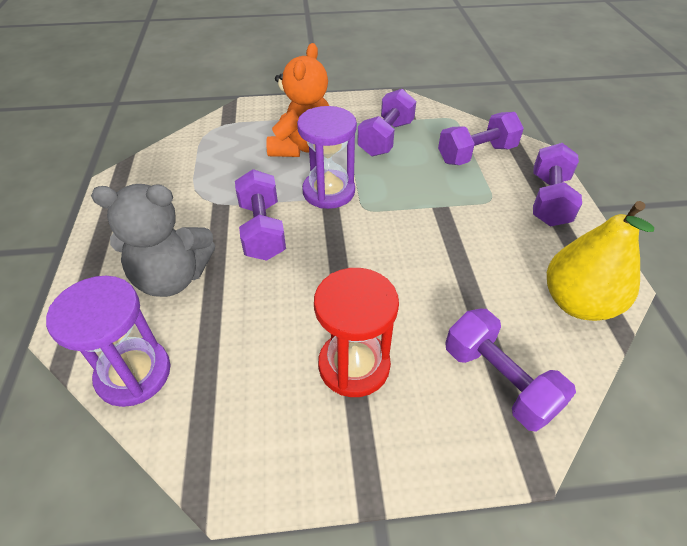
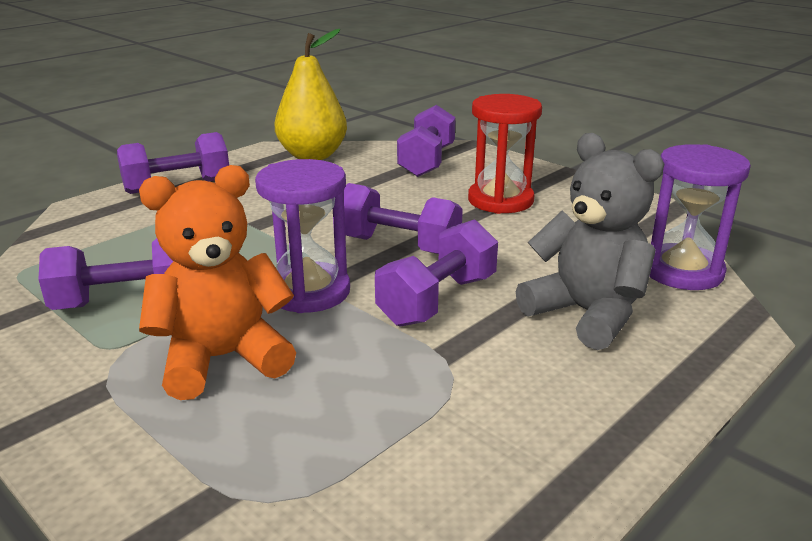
camera: 130 degrees left, 20 degrees down
(476, 154) = (115, 235): purple dumbbell -> purple dumbbell (398, 246)

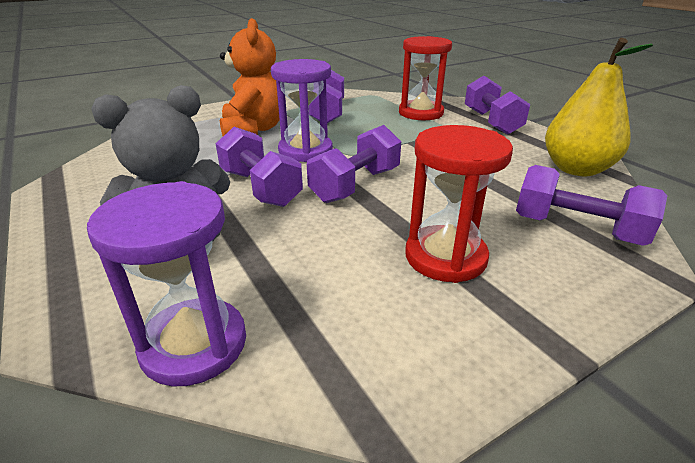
camera: 105 degrees right, 5 degrees up
(135, 227) = (420, 113): none -> red hourglass

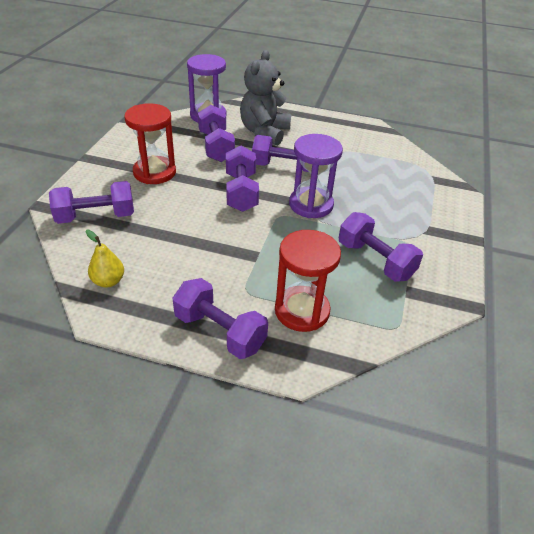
camera: 135 degrees right, 10 degrees up
(253, 129) = (380, 207): orange teddy bear -> none
(295, 257) = (216, 146): none -> purple dumbbell
(576, 169) = (108, 281): yellow pear -> yellow pear, size x0.52

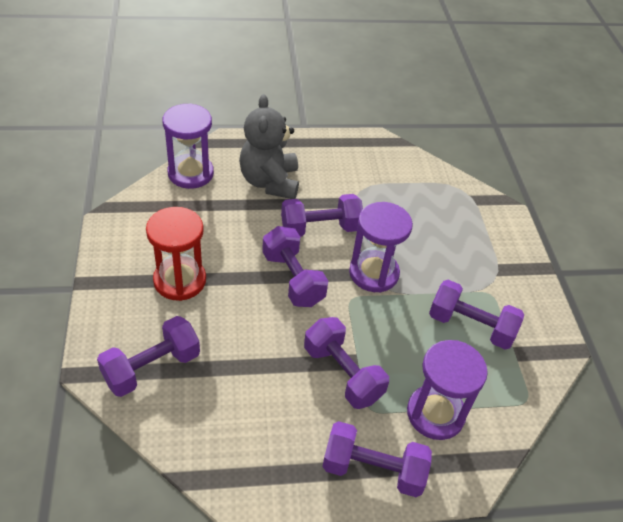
camera: 25 degrees left, 5 degrees up
(108, 281) = (222, 451): yellow pear -> none
(216, 146) = (227, 220): purple dumbbell -> purple dumbbell (342, 374)
(302, 311) = (435, 414): red hourglass -> purple hourglass

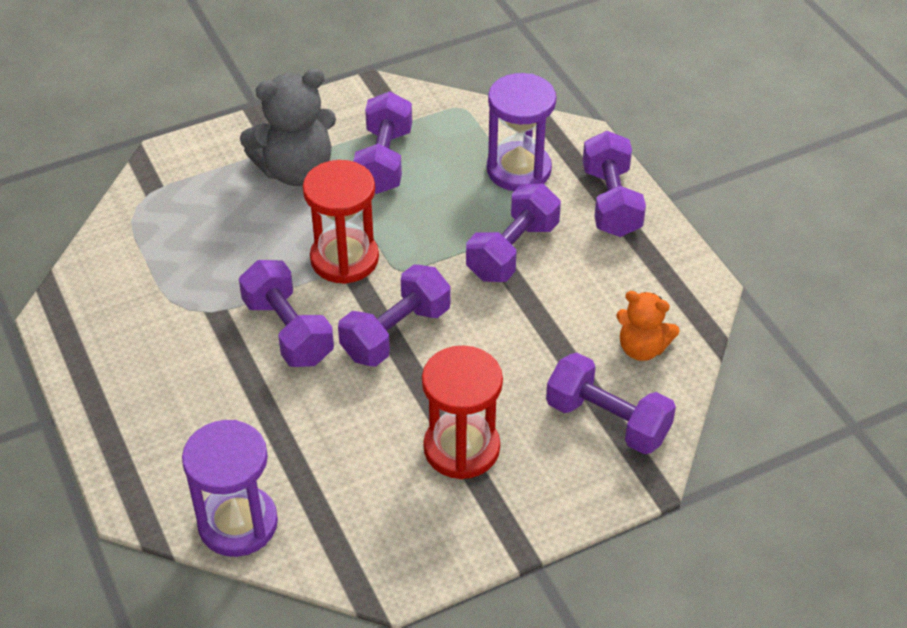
camera: 105 degrees left, 0 degrees up
(203, 419) = (642, 348): none -> orange teddy bear
(270, 182) = (214, 416): grey teddy bear -> grey teddy bear (296, 170)
(373, 273) = (344, 259): purple hourglass -> red hourglass

